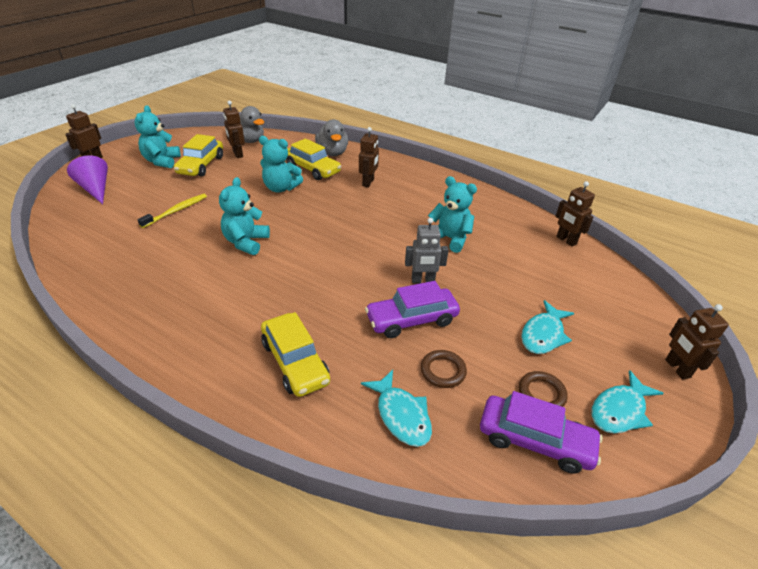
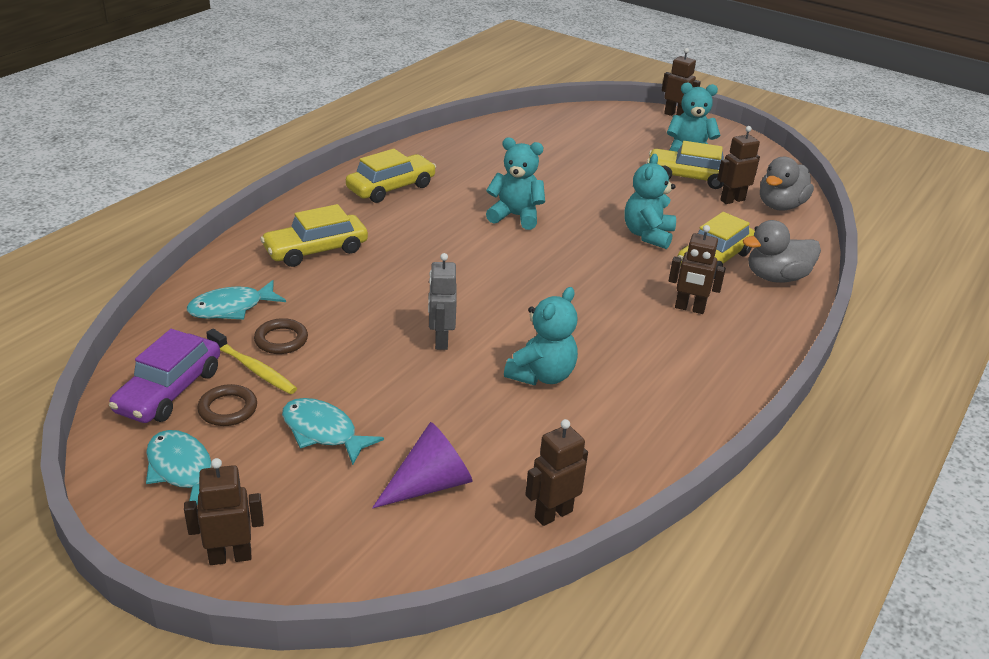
camera: 90 degrees right, 5 degrees down
(95, 189) = (609, 125): purple cone -> purple cone (429, 484)
(176, 211) = (574, 171): yellow toothbrush -> yellow toothbrush (253, 368)
(177, 315) = (391, 188): none -> yellow car
(411, 319) = (367, 325): purple car -> none

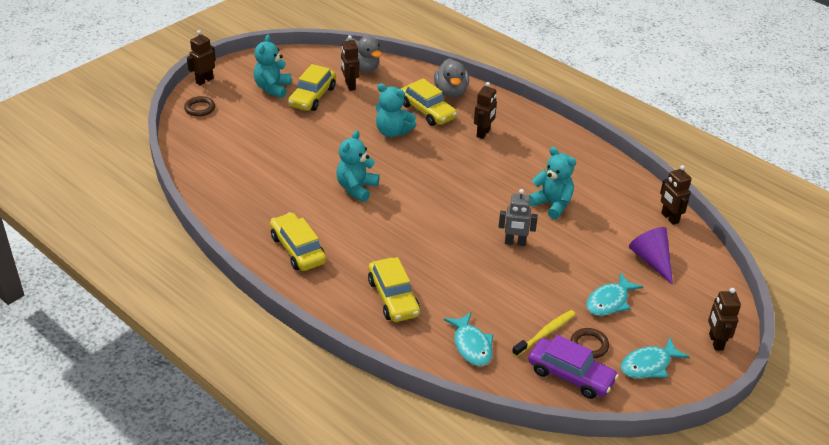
camera: 80 degrees left, 5 degrees up
(281, 340) = (512, 319): brown ring -> brown ring (200, 108)

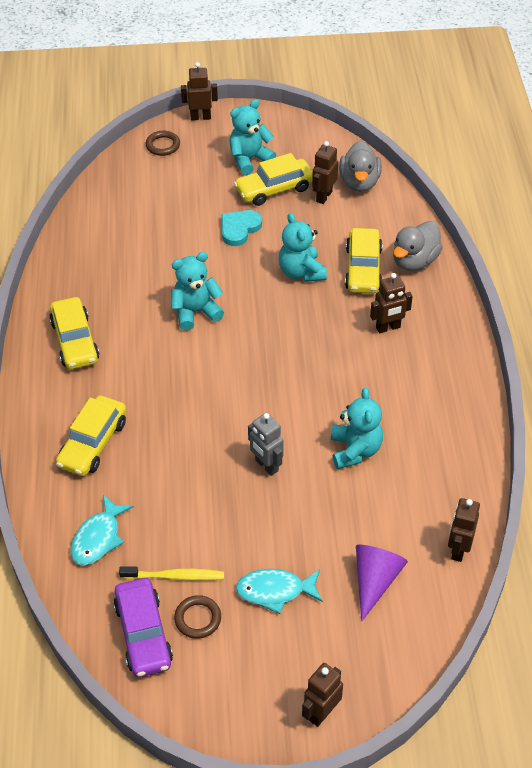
camera: 45 degrees right, 10 degrees up
(298, 249) = (75, 341): yellow car -> yellow car turned 150 degrees clockwise
(320, 129) = (239, 229): none -> turquoise heart
(649, 365) = (225, 682): turquoise fish -> none

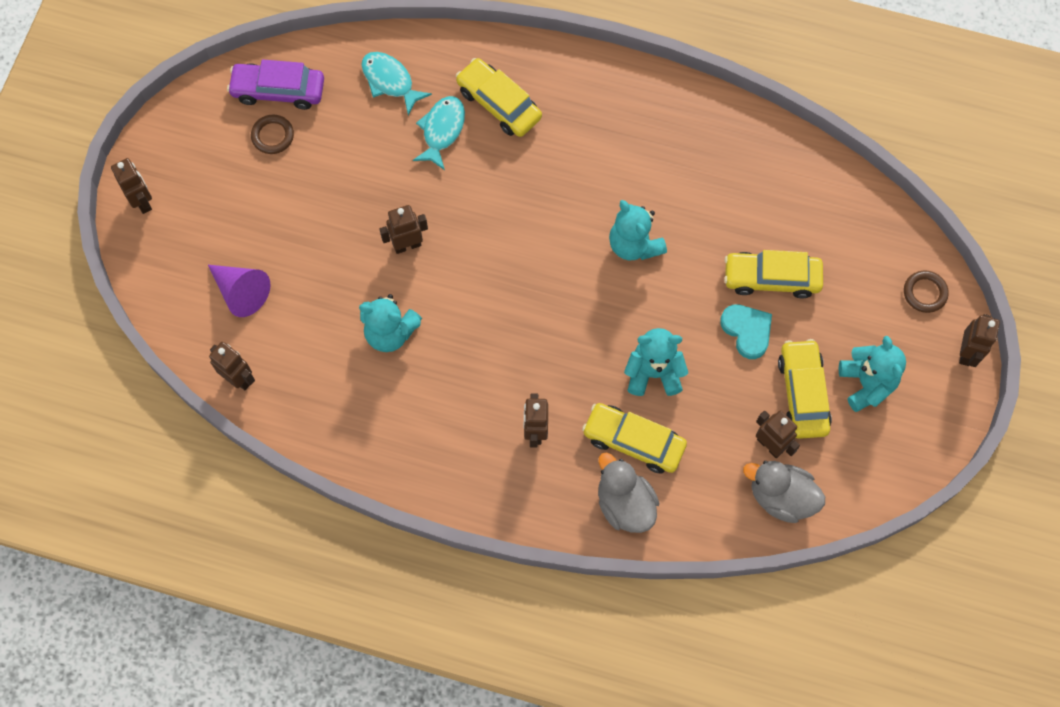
camera: 110 degrees right, 20 degrees up
(75, 341) = (637, 120): yellow car -> yellow car (771, 278)
(175, 576) = (322, 130): yellow toothbrush -> none
(195, 312) = (634, 245): turquoise teddy bear -> turquoise teddy bear turned 150 degrees clockwise
(266, 465) = (407, 245): grey robot -> brown robot
(275, 591) = (270, 206): turquoise fish -> turquoise fish (442, 130)

